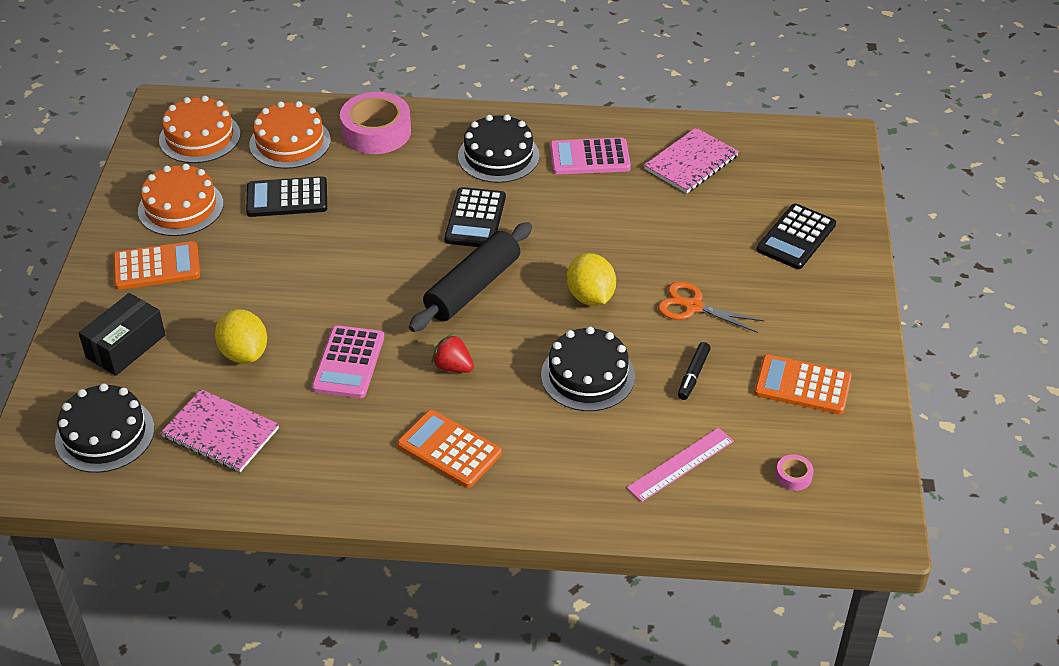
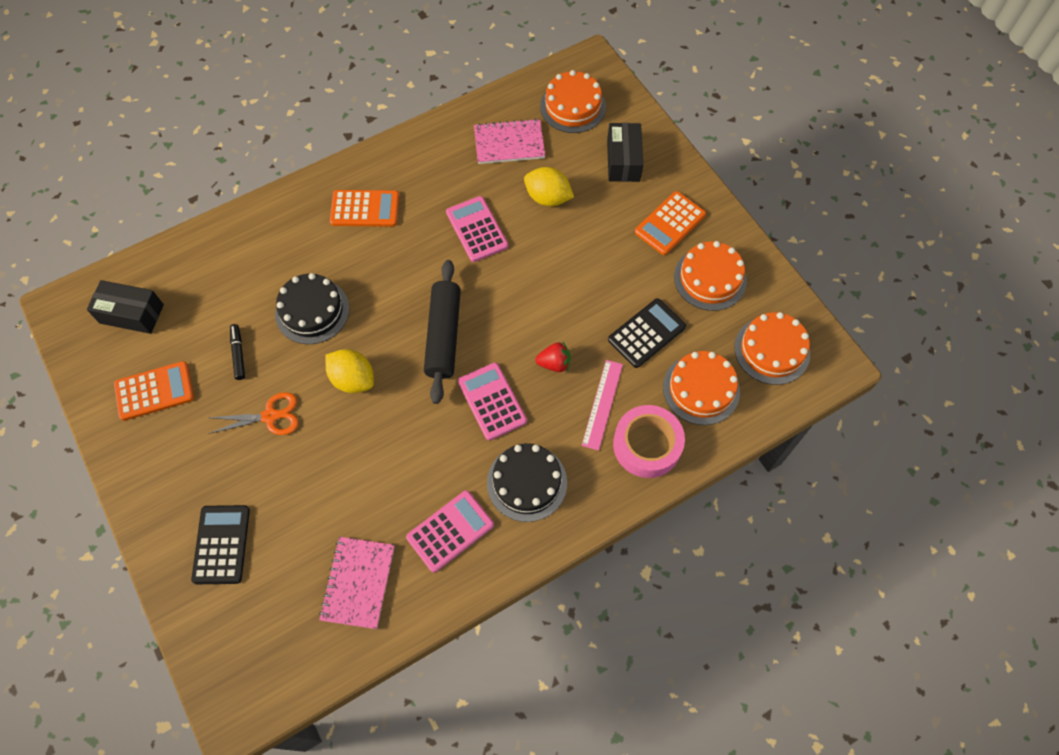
camera: 145 degrees right, 20 degrees up
(105, 434) = (573, 106): black cake -> orange cake
(453, 367) = (407, 265): red strawberry -> red strawberry (554, 363)
(475, 219) = (492, 401): black calculator -> pink calculator
(680, 464) = (211, 280): pink ruler -> pink ruler (602, 404)
(793, 476) = (132, 314): pink tape -> black box

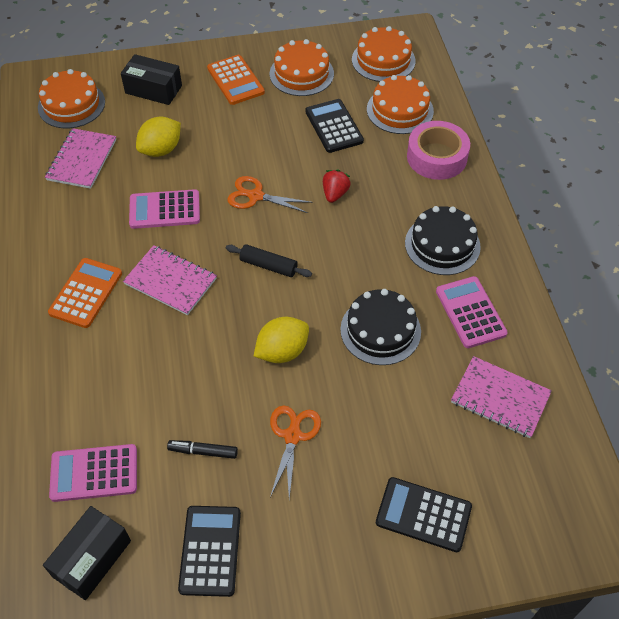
camera: 70 degrees left, 10 degrees down
(154, 391) = (210, 550): orange calculator -> black calculator
(312, 311) = (185, 369): black cake -> black cake (380, 330)
(398, 265) = (170, 281): none -> pink notebook
(443, 336) = (268, 265): black rolling pin -> black rolling pin, size x0.58
(492, 401) = (353, 248): pink calculator -> pink calculator (94, 473)
(523, 296) = (256, 196): none -> orange scissors
(602, 404) = (388, 173): pink ruler -> none

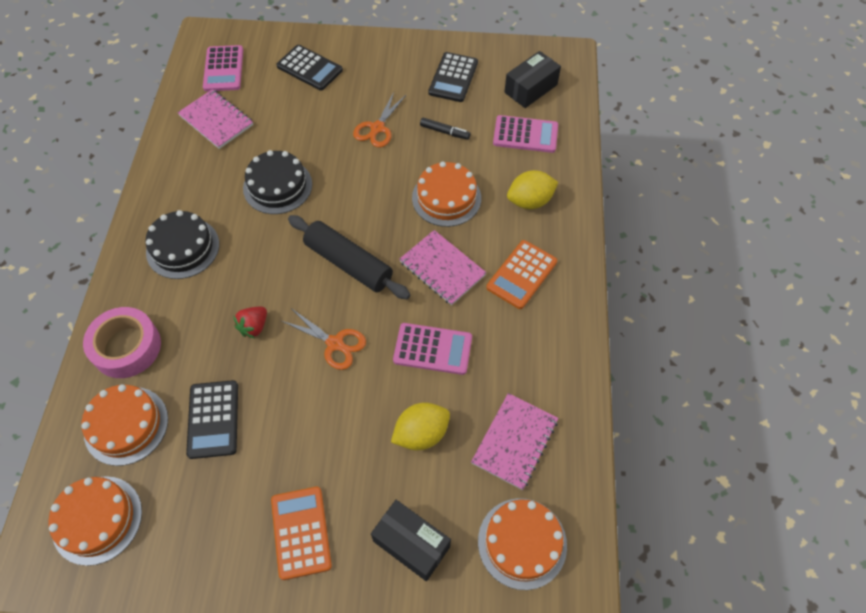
camera: 165 degrees left, 5 degrees up
(268, 265) = (348, 263): black rolling pin -> black rolling pin, size x1.74
(282, 351) = (363, 187): yellow lemon -> yellow lemon (530, 201)
(301, 73) = (212, 522): orange cake -> orange cake (446, 198)
(470, 312) = (197, 184): pink calculator -> pink calculator (223, 69)

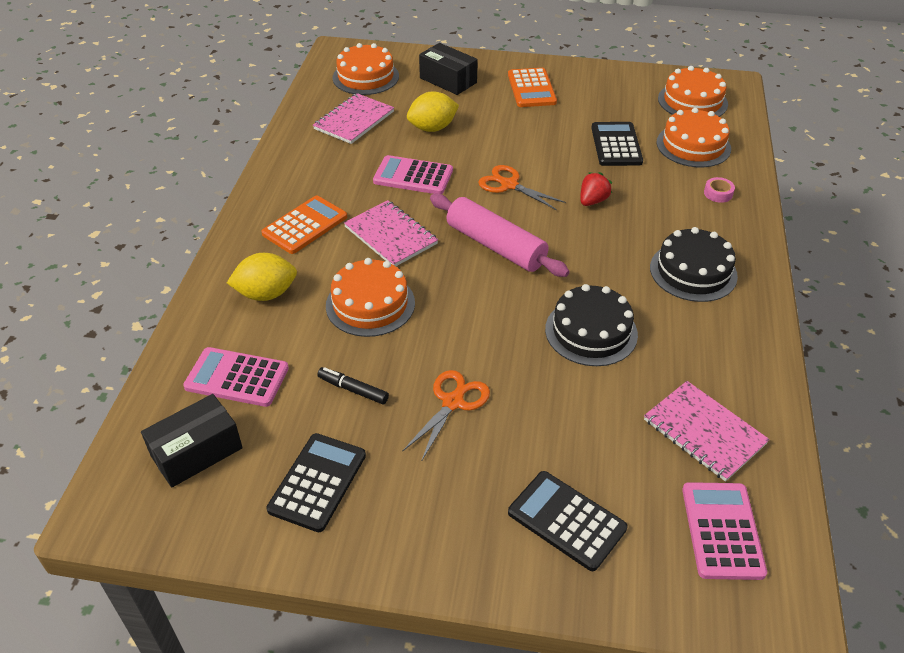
camera: 175 degrees left, 15 degrees down
(126, 347) = (718, 193): pink tape -> pink tape, size x0.42
(348, 263) = (495, 246): black rolling pin -> pink rolling pin

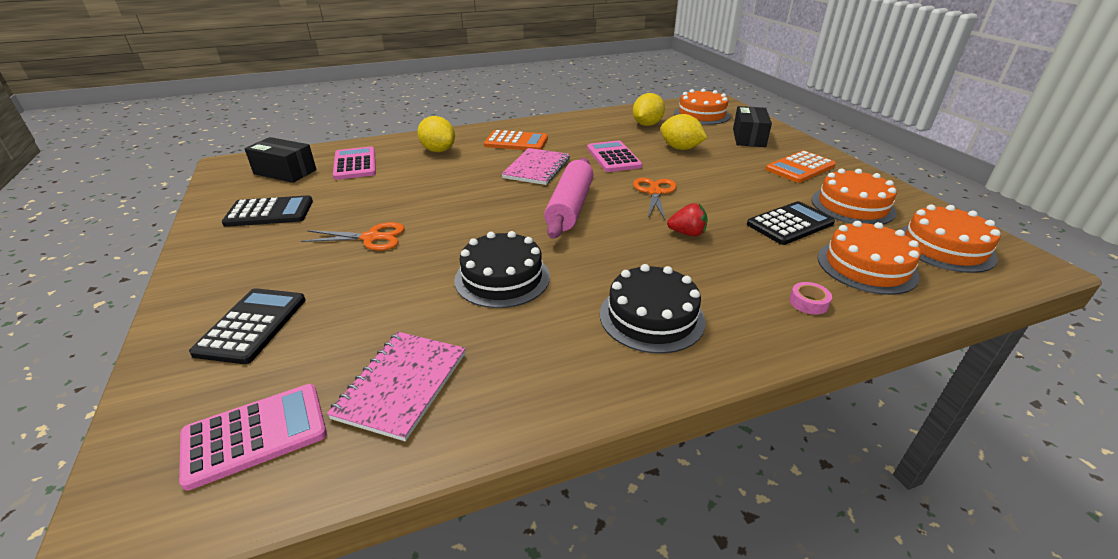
camera: 60 degrees right, 10 degrees down
(353, 390) = (364, 199): black marker -> none
(354, 120) = (647, 125): pink notebook -> yellow lemon
(370, 304) = (456, 181): orange cake -> orange cake (852, 206)

